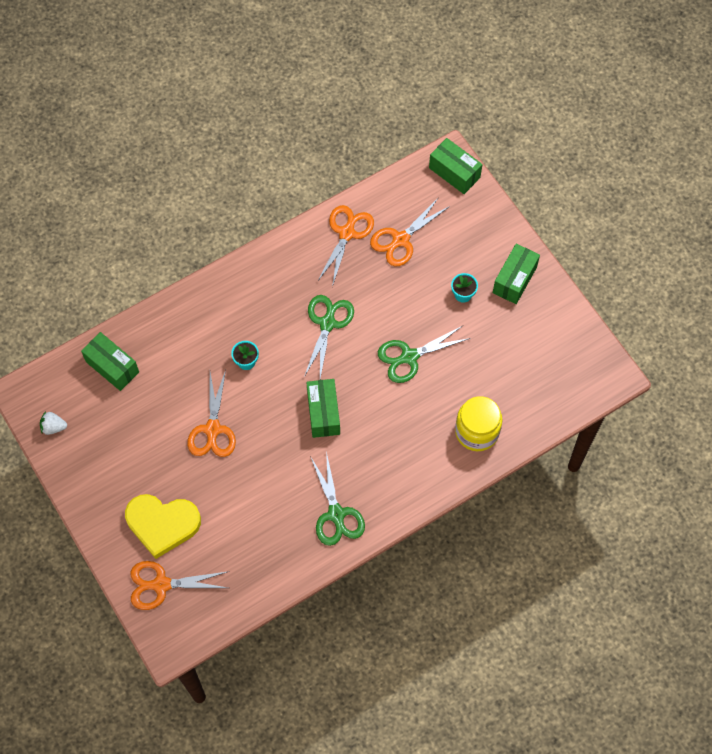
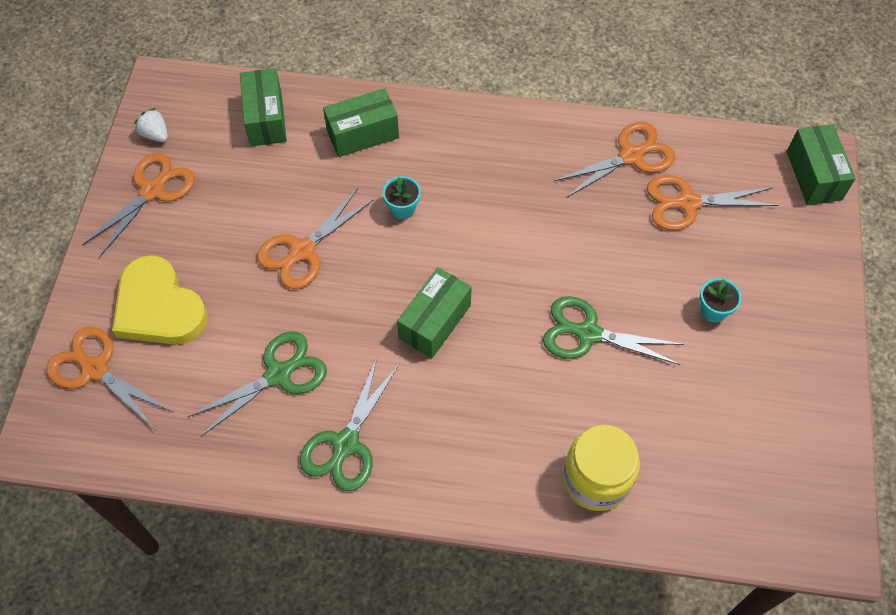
camera: 40 degrees right, 5 degrees down
(88, 462) = (152, 191): none -> orange scissors
(327, 323) = (526, 232): green scissors -> green scissors (278, 374)
(514, 280) = (793, 339): green box -> green box (363, 134)

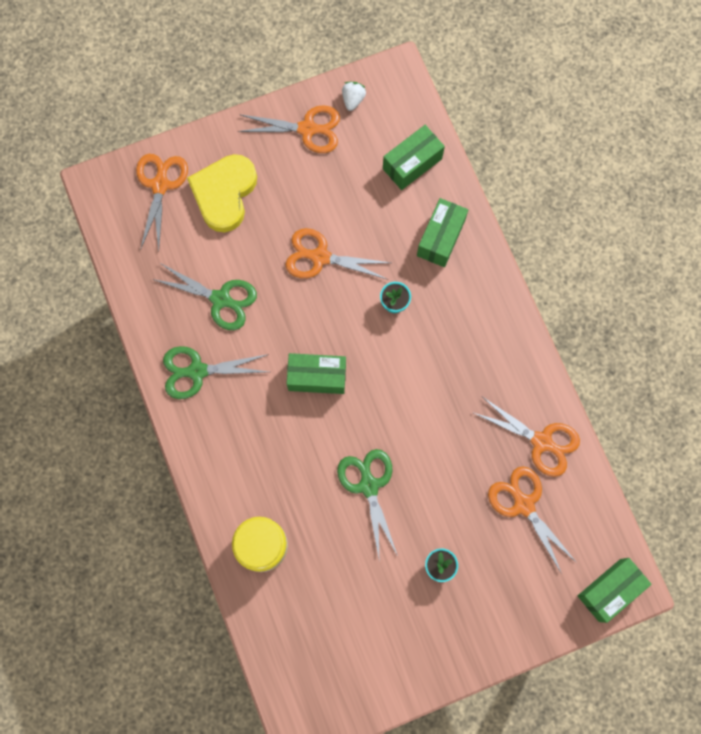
camera: 60 degrees right, 15 degrees up
(363, 134) = (440, 238): green box -> green box turned 75 degrees clockwise

